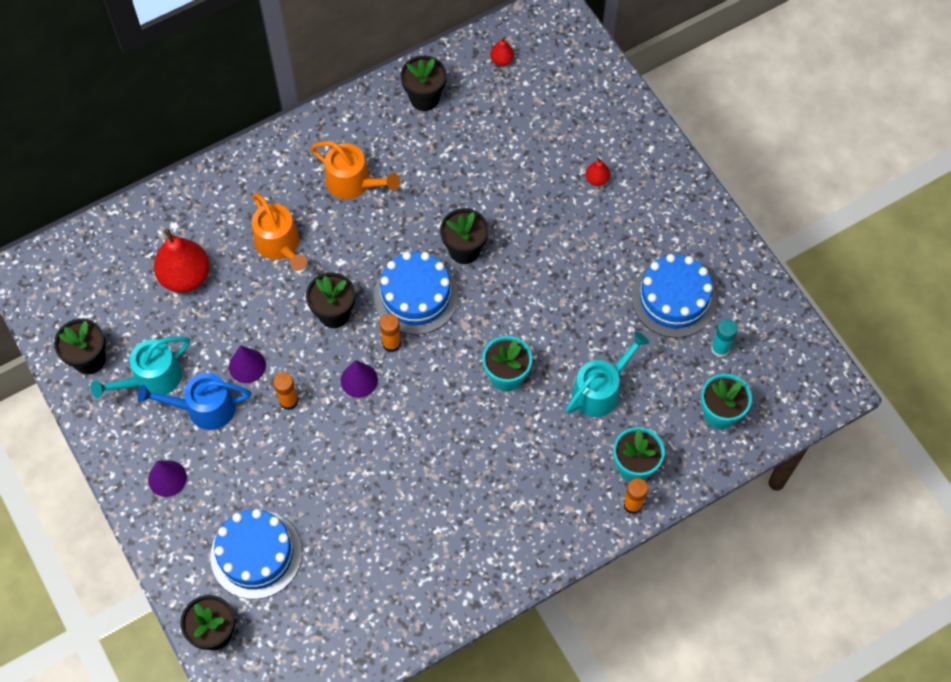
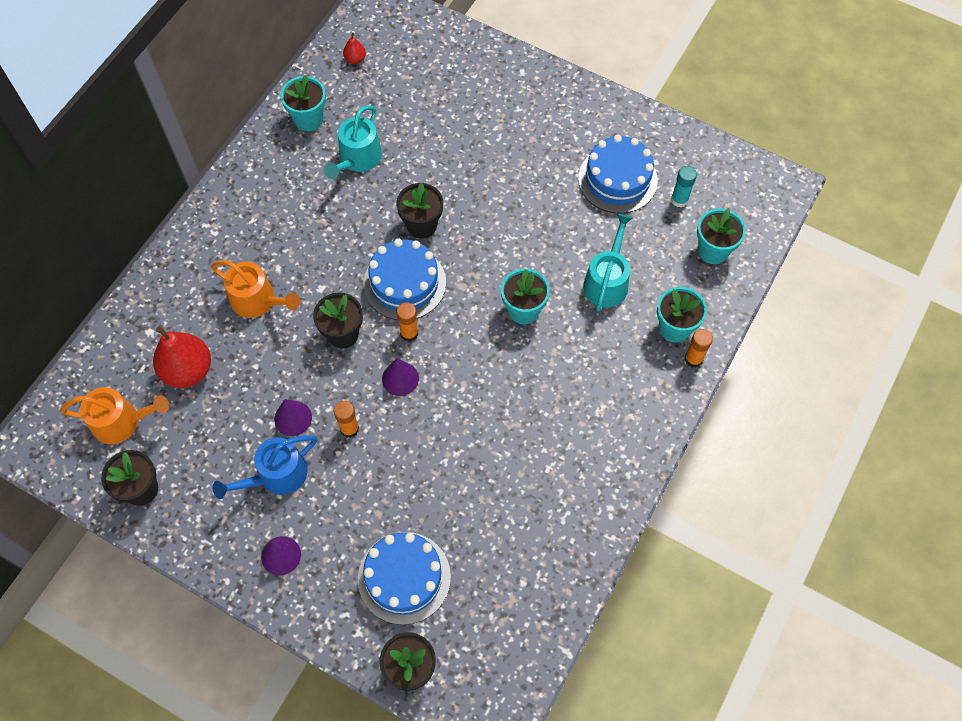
camera: 30 degrees left, 0 degrees up
(152, 378) = (212, 475): turquoise watering can -> turquoise watering can (357, 158)
(353, 182) = (290, 217): orange watering can -> orange watering can (121, 422)
(424, 98) = (308, 119): black flower pot -> turquoise flower pot
(597, 179) = (495, 116): red pear -> none

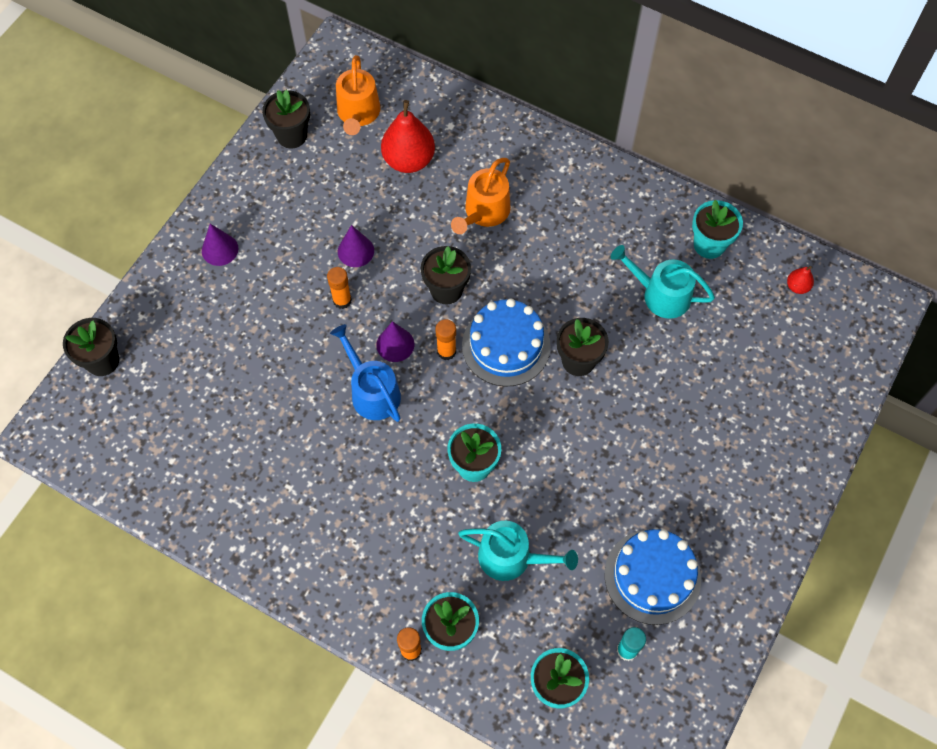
camera: 90 degrees right, 0 degrees up
(277, 475) = (298, 241): blue watering can -> blue watering can (372, 392)
(404, 577) = (188, 353): blue cake -> none

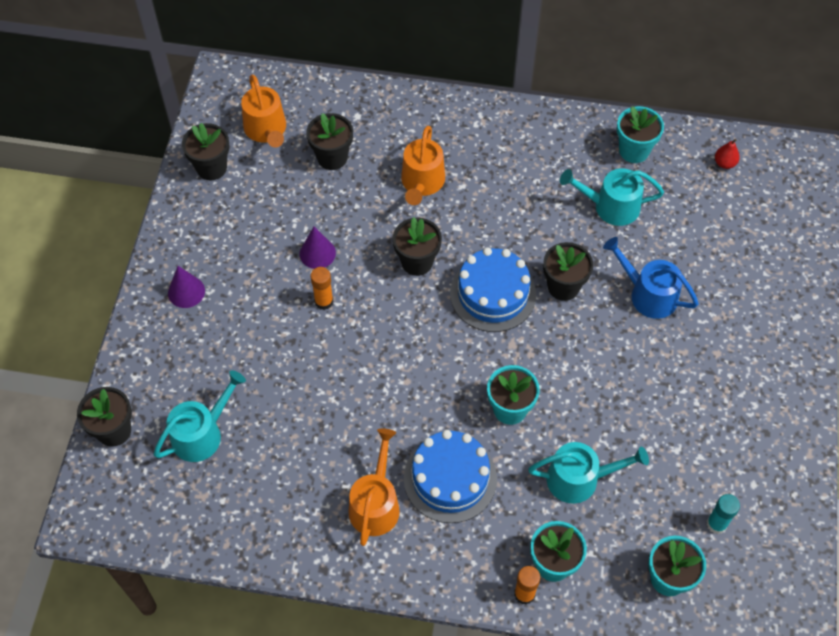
camera: 20 degrees left, 5 degrees down
(178, 391) = (201, 434): none -> turquoise watering can
(308, 513) = (375, 504): none -> orange watering can
(372, 392) = (388, 374): blue watering can -> blue watering can (648, 294)
(395, 344) = (391, 325): purple cone -> none
(409, 160) = (332, 157): red pear -> black flower pot
(446, 351) = (441, 316): orange glue stick -> none
(652, 576) = (710, 452): blue cake -> blue cake (450, 478)

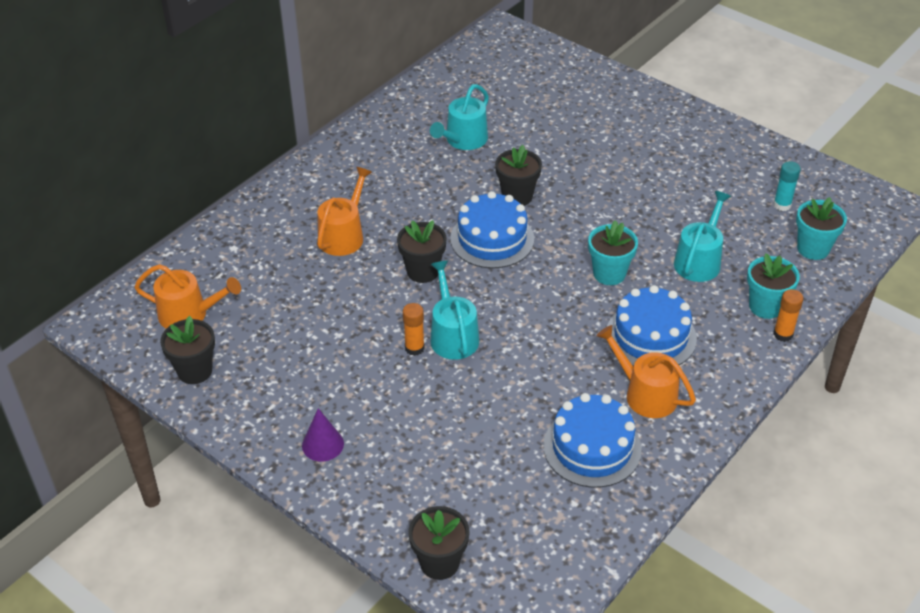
camera: 60 degrees left, 15 degrees down
(201, 434) = (492, 492): turquoise watering can -> turquoise watering can (453, 336)
(289, 487) = (592, 447): none -> blue cake
(317, 253) = (359, 332): purple cone -> none
(332, 157) = (263, 282): black flower pot -> none
(422, 182) = (343, 236): orange watering can -> orange watering can turned 105 degrees counterclockwise
(634, 151) = (422, 106): turquoise flower pot -> none
(648, 294) = (560, 155): blue watering can -> none
(724, 163) = (475, 68): red pear -> none

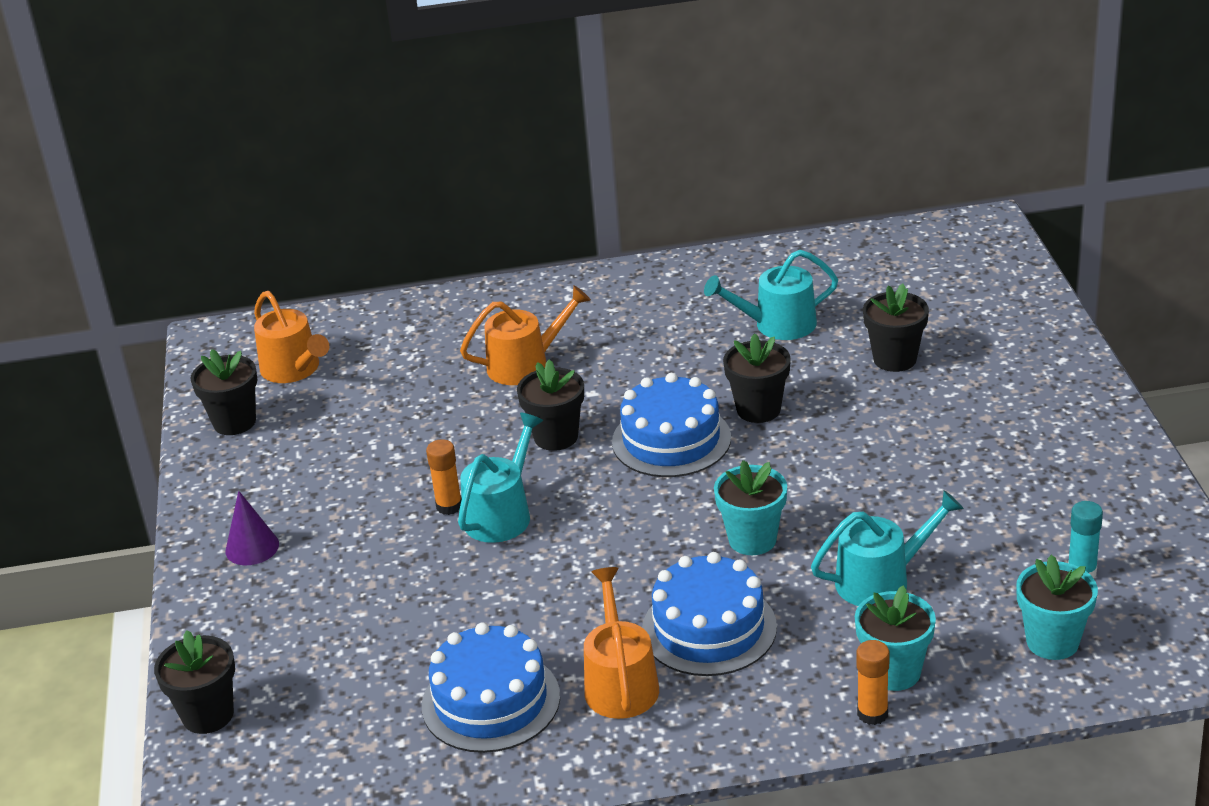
camera: 45 degrees right, 10 degrees down
(552, 131) = (895, 359): none -> black flower pot

